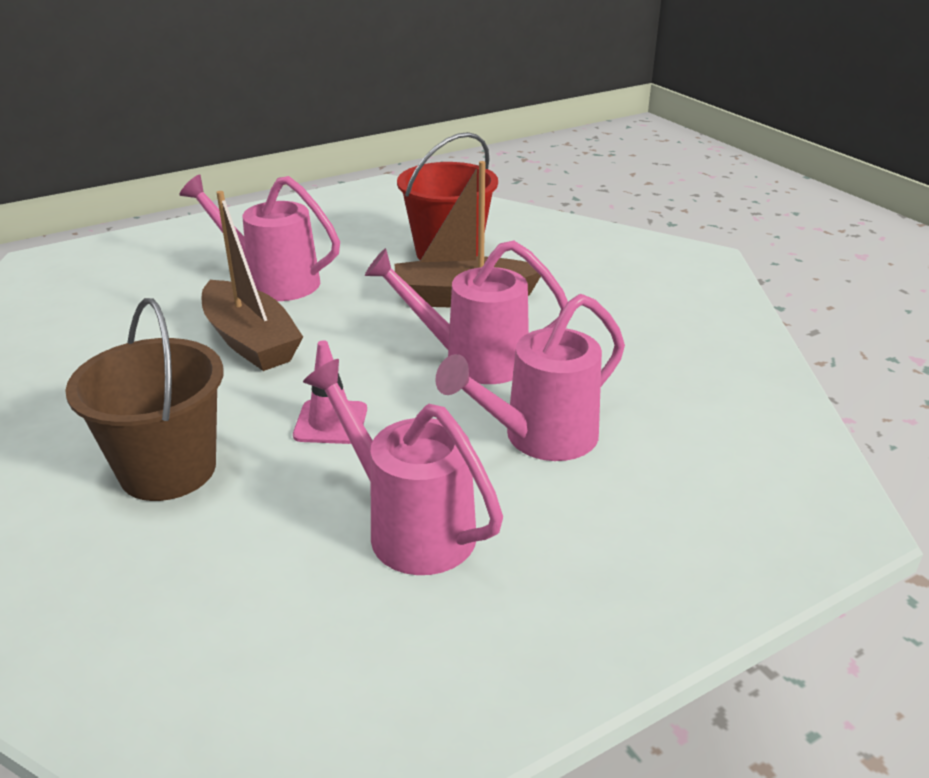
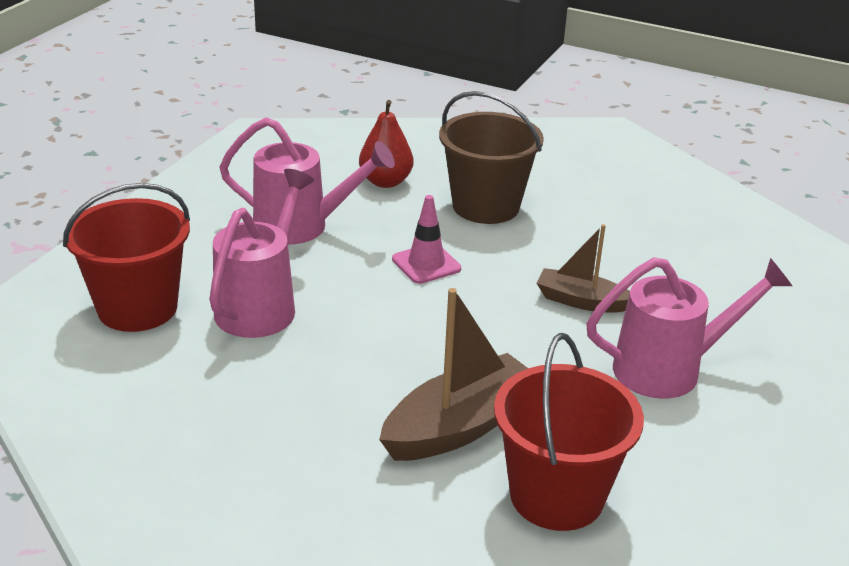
camera: 145 degrees right, 0 degrees up
(224, 563) = (385, 182): none -> red pear
(250, 341) = (581, 301): brown boat -> brown boat, size x0.61
(473, 360) = (374, 353): pink watering can -> none
(676, 482) = (137, 308): none -> red bucket

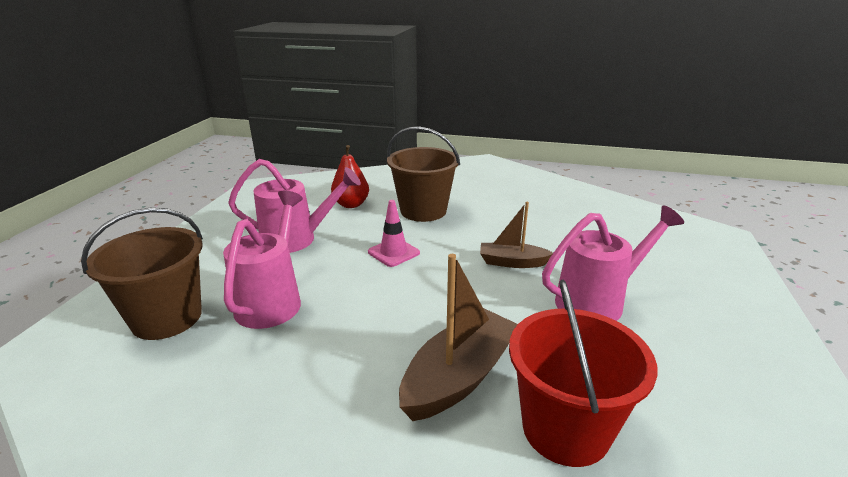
camera: 10 degrees left, 5 degrees down
(137, 308) = (167, 318): red bucket -> brown bucket

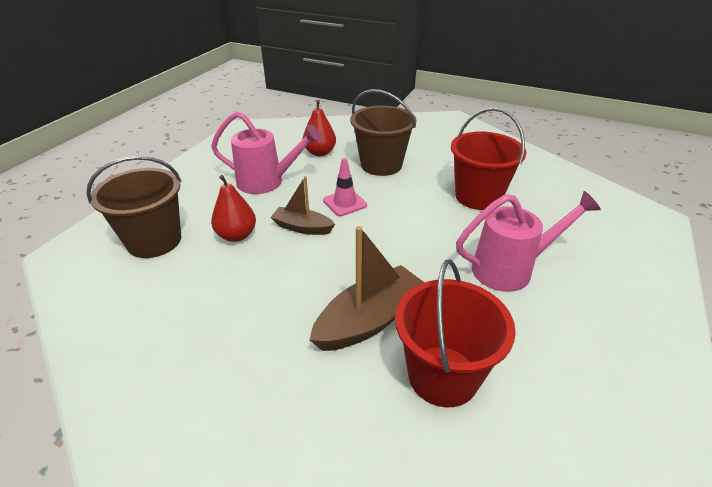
camera: 10 degrees right, 10 degrees up
(272, 300) = (236, 235): pink watering can -> red pear
(512, 262) = (445, 223): brown boat -> brown boat (302, 227)
(537, 232) = (478, 197): none -> red bucket

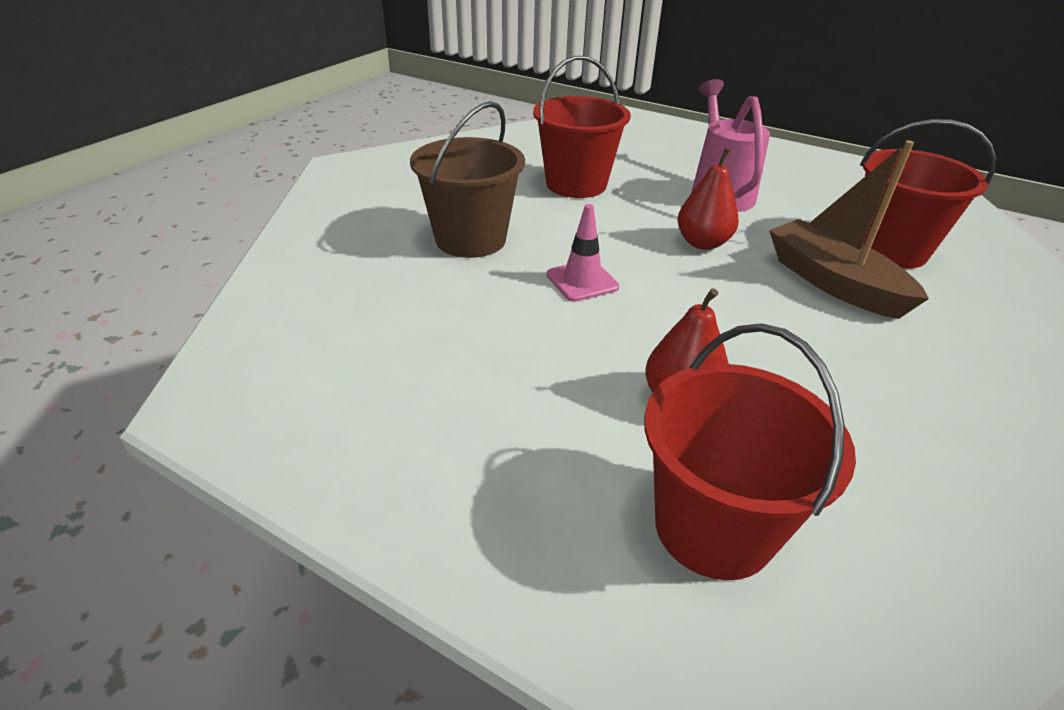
camera: 85 degrees left, 0 degrees up
(154, 241) = (714, 527): brown bucket -> red bucket
(266, 182) = (497, 364): pink watering can -> none
(302, 227) = (651, 325): brown boat -> none
(320, 152) = (400, 296): red pear -> red pear (702, 243)

